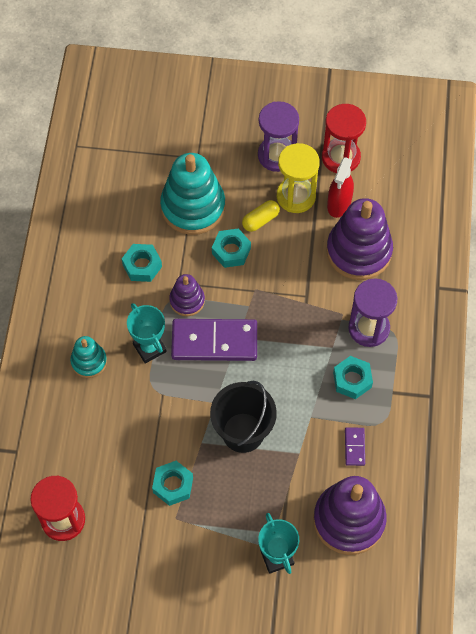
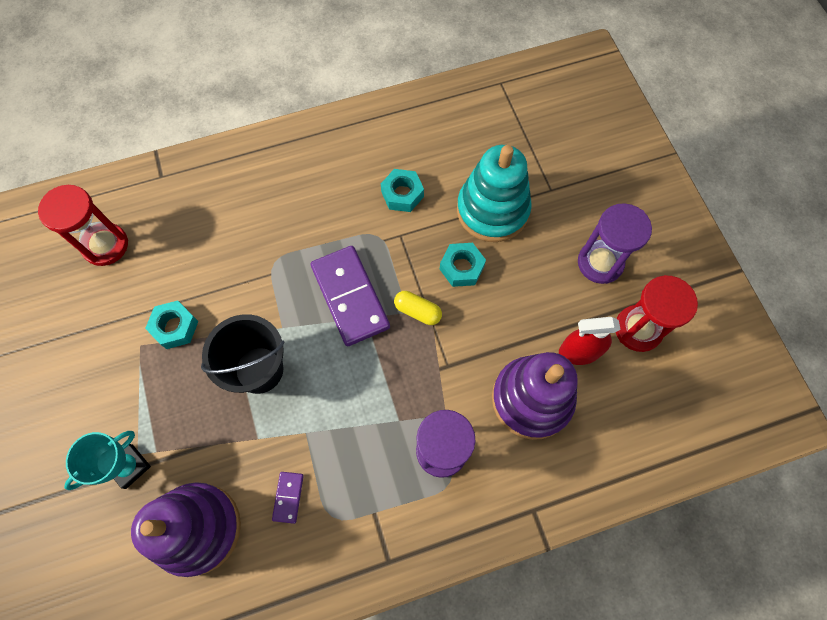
camera: 65 degrees right, 5 degrees up
(89, 361) = (277, 194): turquoise stacking toy -> none
(149, 348) = (316, 240): turquoise trophy -> none
(187, 300) = (384, 251): purple stacking toy -> none
(260, 220) = (513, 280): yellow capsule -> yellow capsule (417, 311)
(296, 196) = (562, 303): yellow hourglass -> none
(352, 380) = (369, 459): turquoise nut -> none
(354, 447) = (288, 497): purple domino -> purple domino turned 60 degrees counterclockwise

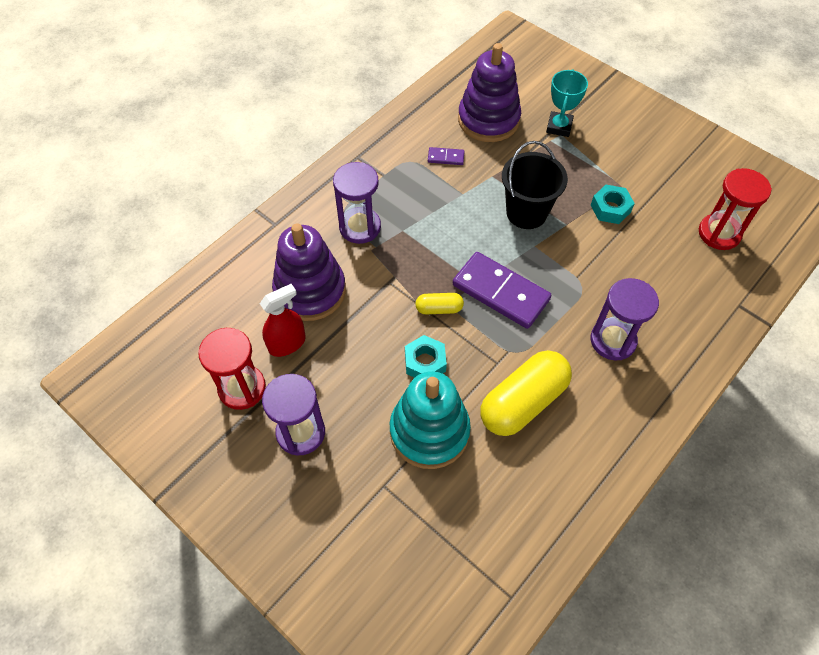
camera: 150 degrees right, 10 degrees down
(288, 497) = (446, 157): purple domino -> purple domino turned 60 degrees counterclockwise
(290, 203) = (613, 340): none -> purple hourglass
(402, 194) = (523, 402): turquoise nut -> yellow capsule

